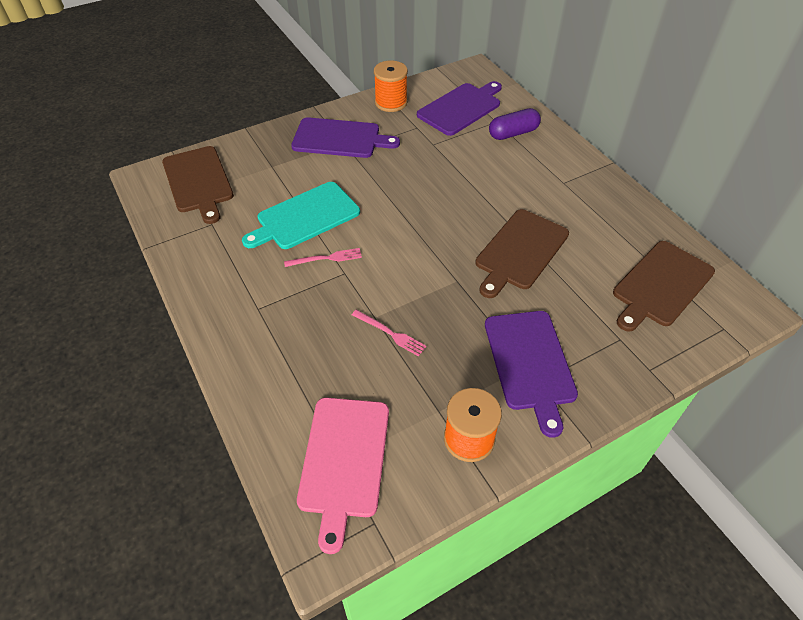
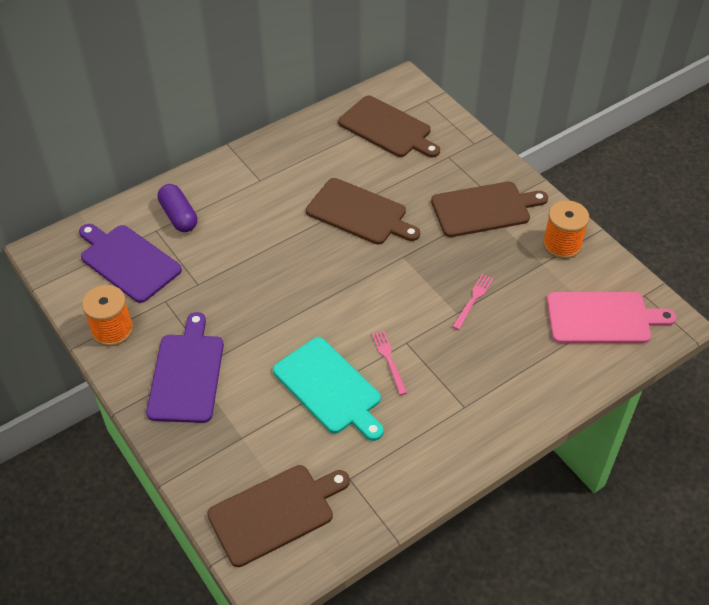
camera: 95 degrees left, 0 degrees up
(530, 363) = (484, 209): purple cutting board -> brown cutting board

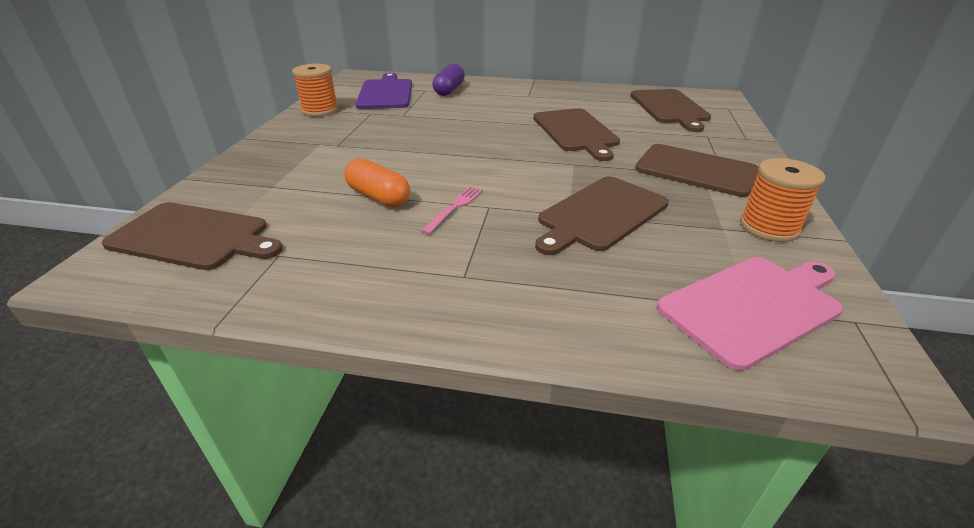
camera: 45 degrees right, 15 degrees down
(187, 374) = (313, 143): purple cutting board -> none
(329, 388) = (378, 197): turquoise cutting board -> orange capsule
(473, 300) = (600, 214): pink fork -> brown cutting board
(602, 318) = (753, 306): pink cutting board -> pink cutting board turned 75 degrees counterclockwise

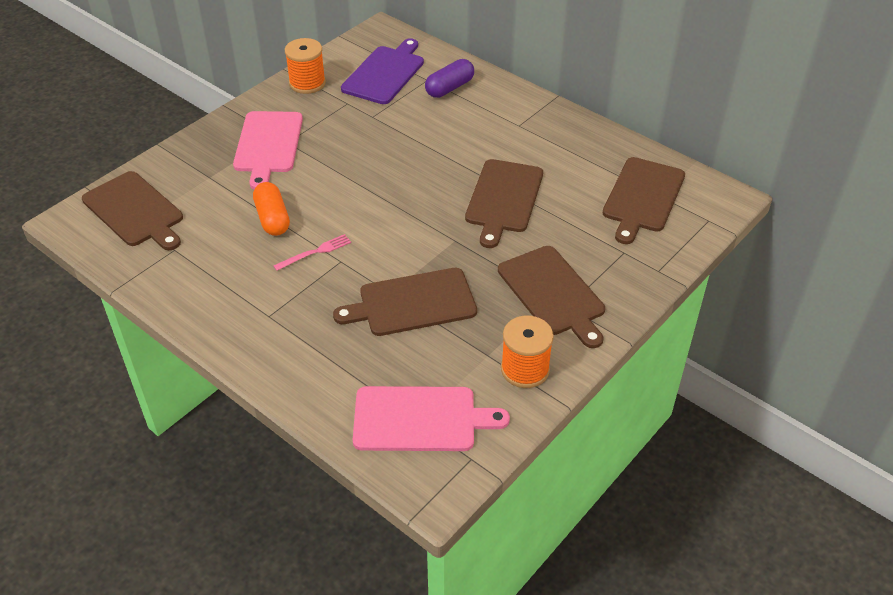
camera: 30 degrees right, 10 degrees up
(319, 151) = (268, 145): none -> pink cutting board

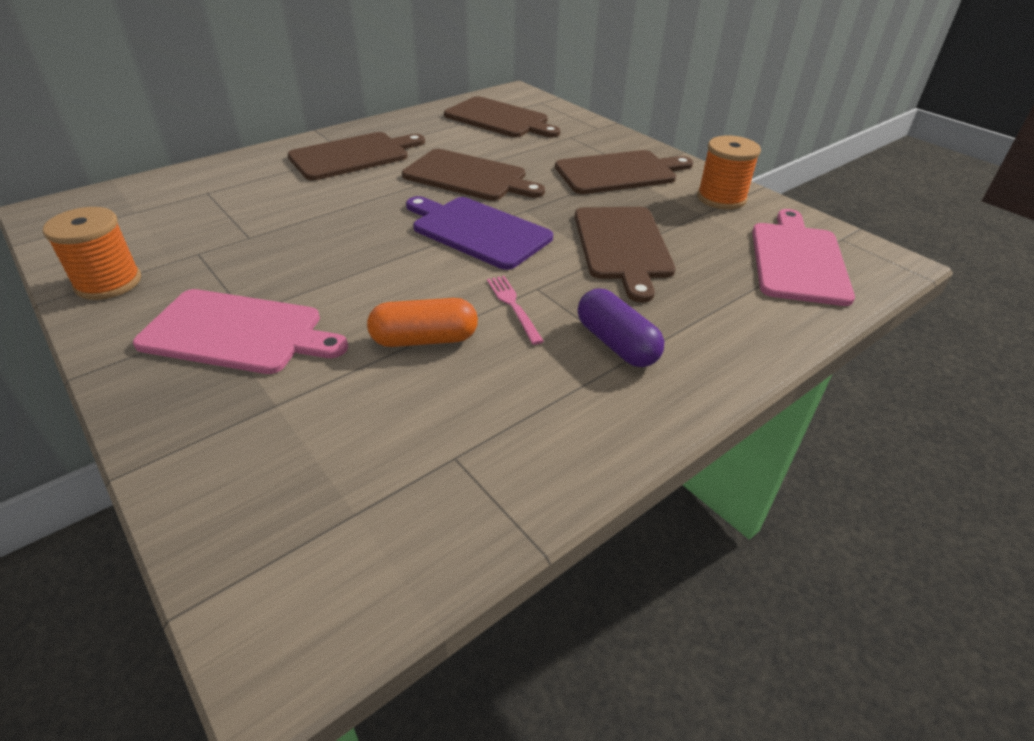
camera: 80 degrees left, 5 degrees down
(135, 211) = (315, 517): brown cutting board -> brown cutting board (353, 156)
(385, 73) = (159, 218): purple cutting board -> purple cutting board (477, 231)
(449, 88) = (240, 181): purple capsule -> purple capsule (616, 343)

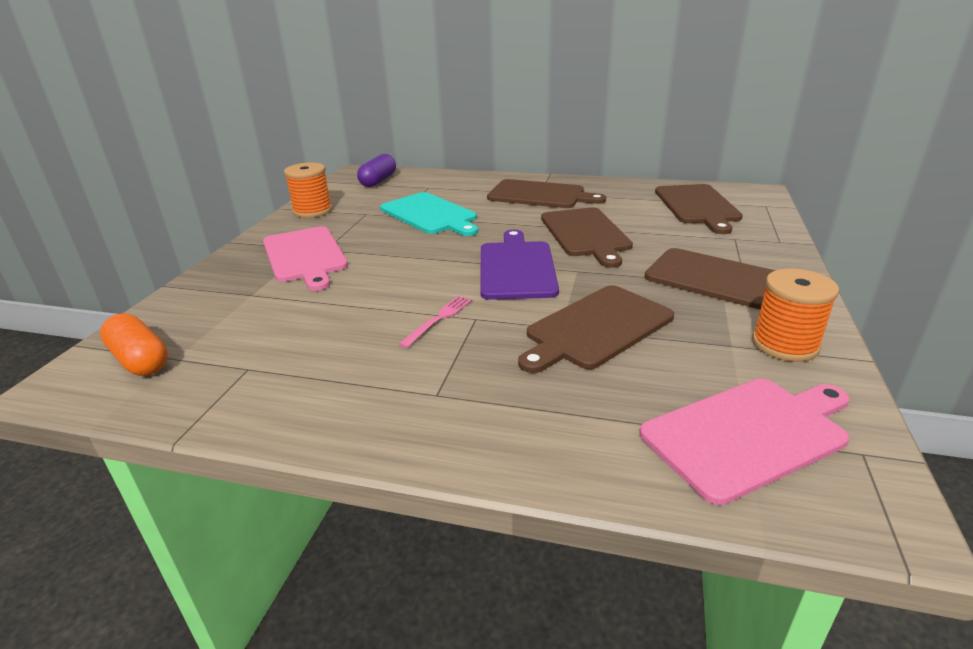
camera: 55 degrees right, 10 degrees down
(283, 221) = (430, 215): none -> turquoise cutting board
(424, 339) = (359, 307): orange capsule -> orange capsule (140, 360)
(616, 343) = (444, 380): purple capsule -> purple capsule (378, 181)

